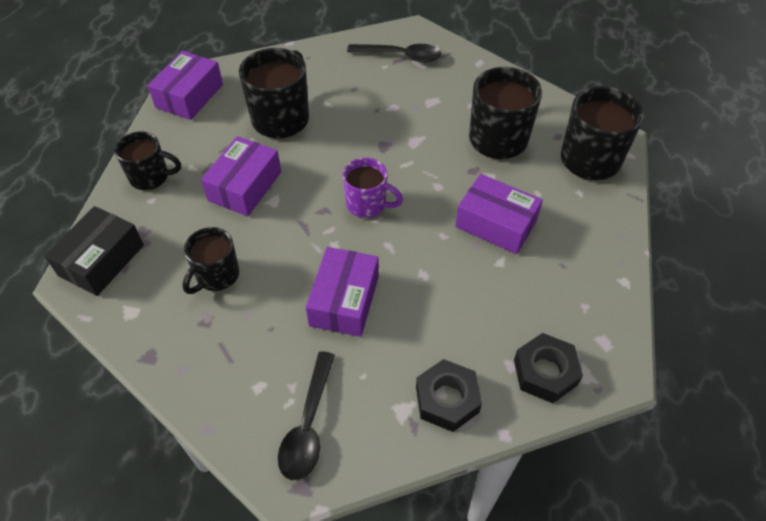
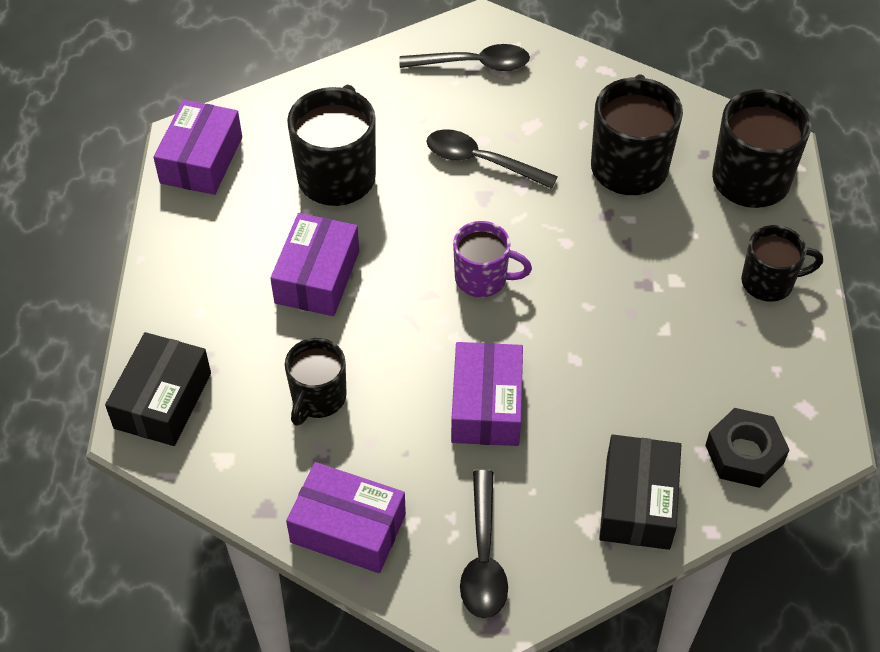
camera: 10 degrees left, 0 degrees up
(151, 177) = (188, 282): black mug -> black mug (769, 282)
(389, 121) = (481, 161): none -> black spoon
(447, 399) = (637, 503): black nut -> black box
(496, 224) = (649, 281): purple box -> purple box (348, 528)

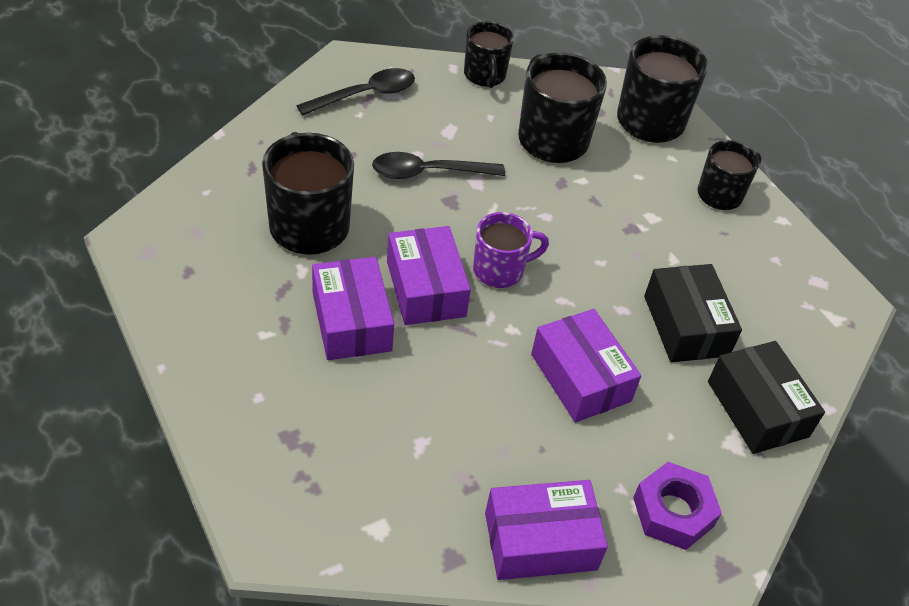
camera: 35 degrees left, 5 degrees down
(163, 400) = (278, 497): black box -> black box (686, 325)
(201, 160) = (164, 253): purple box -> purple box (425, 288)
(318, 398) = (429, 432): black mug -> black mug (485, 76)
(483, 556) = (673, 512): black spoon -> purple nut
(744, 454) = (803, 335): black nut -> none

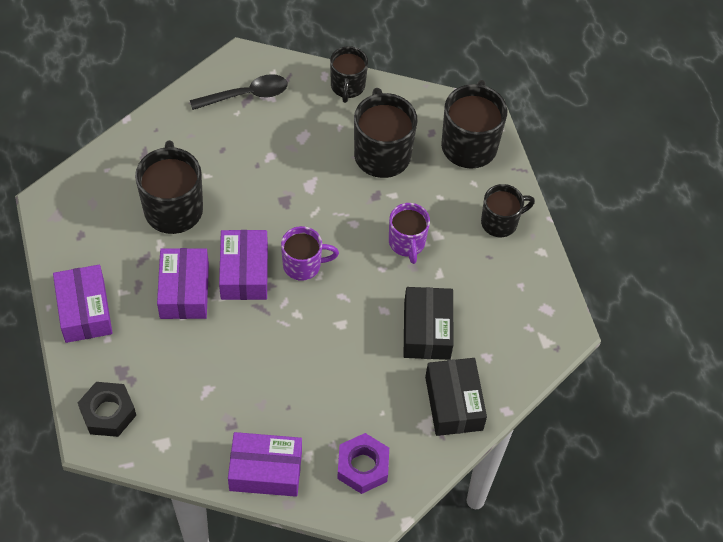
camera: 15 degrees right, 10 degrees up
(284, 498) = (108, 413): none -> black nut
(429, 172) = (275, 173): black spoon -> none
(580, 377) = (333, 359): purple box -> purple box (84, 311)
(620, 230) = (407, 243): none -> purple mug

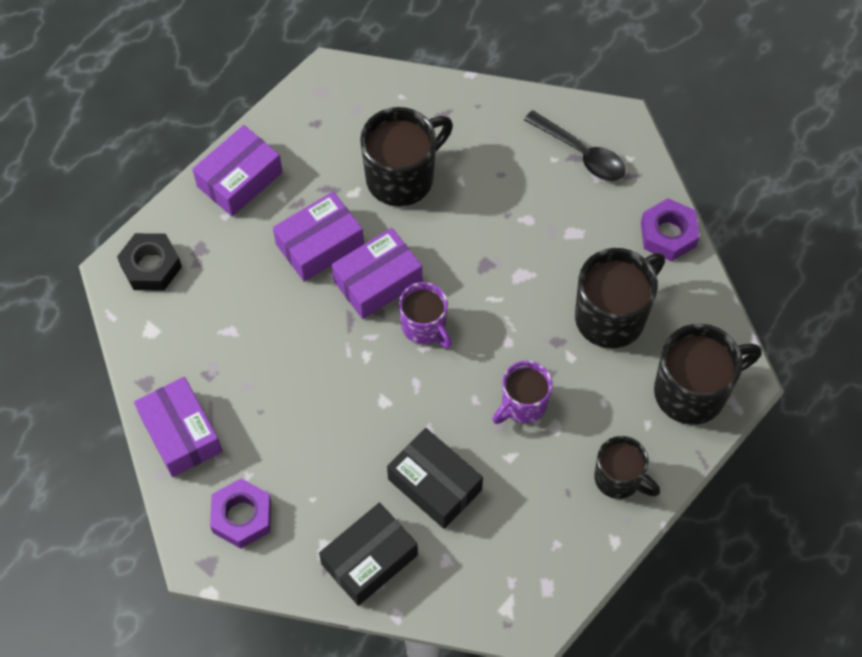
camera: 60 degrees right, 5 degrees up
(347, 87) = (668, 234): black mug -> purple nut
(427, 330) = (434, 484): black box -> black box turned 75 degrees clockwise

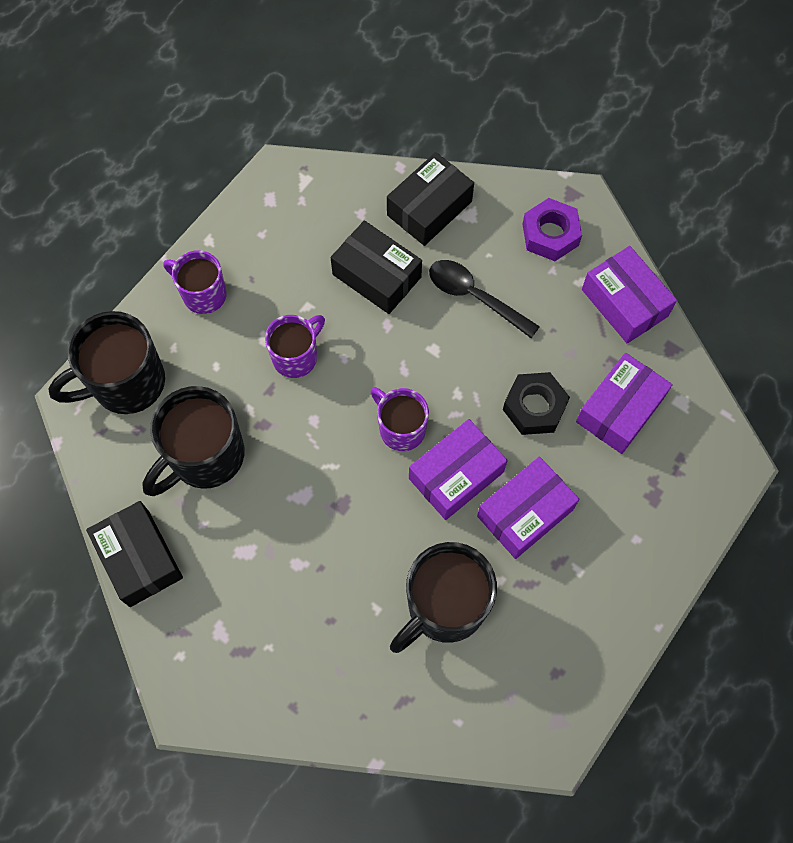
camera: 175 degrees right, 5 degrees up
(151, 266) = (701, 472): black nut -> black nut (534, 407)
(239, 179) = (630, 587): purple box -> purple box (619, 410)
(581, 153) = (236, 658): black spoon -> black spoon (475, 297)
(619, 479) = (203, 294): black mug -> purple mug
(668, 234) = (139, 558): purple nut -> black box

